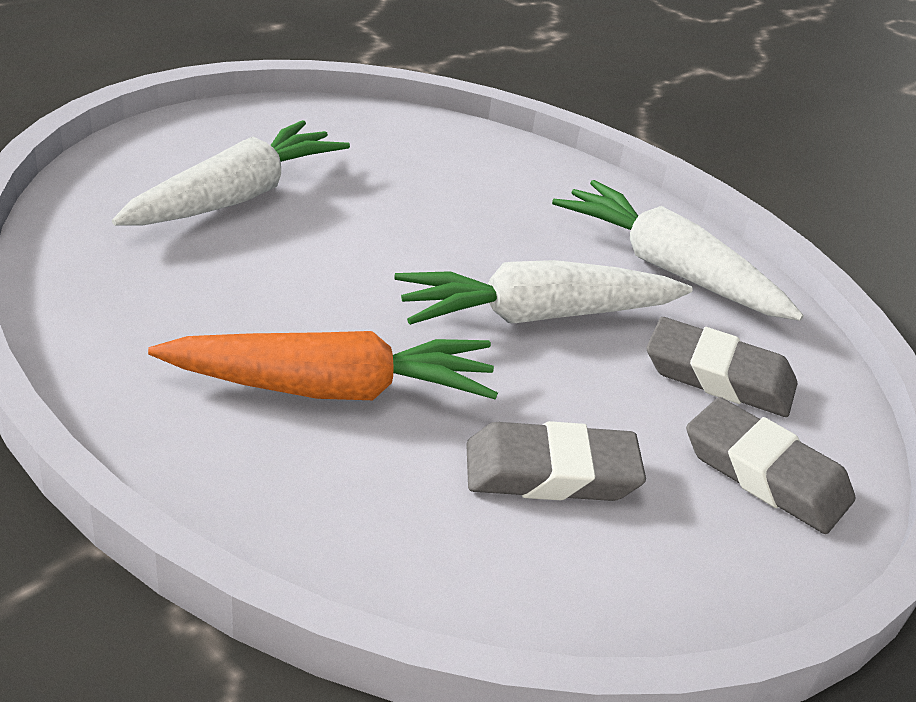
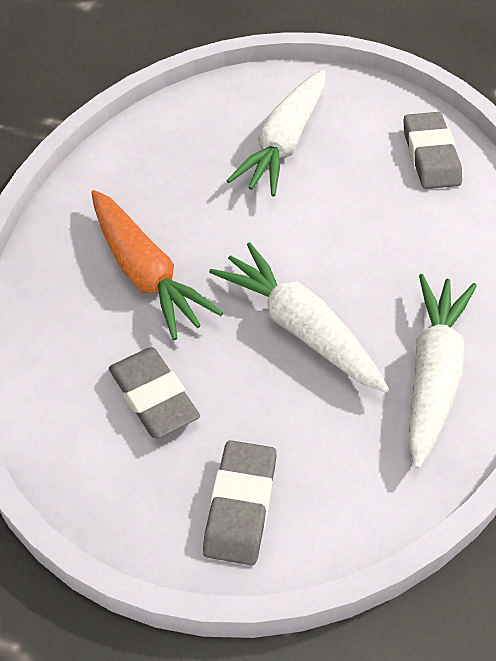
camera: 65 degrees right, 15 degrees up
(237, 197) = (284, 144): white carrot -> white carrot turned 105 degrees clockwise
(718, 376) = (325, 448): grey eraser -> grey eraser (430, 156)

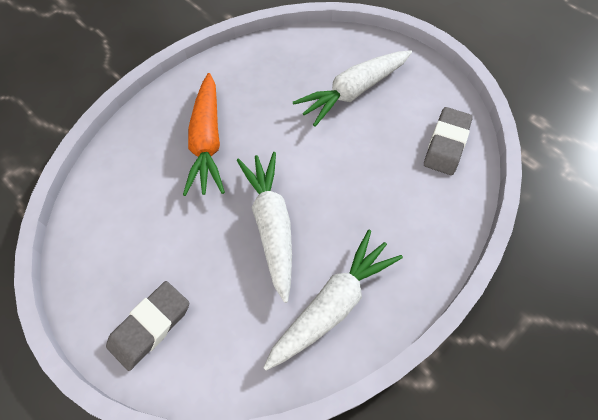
camera: 30 degrees right, 10 degrees up
(154, 397) = (154, 225): grey eraser -> none

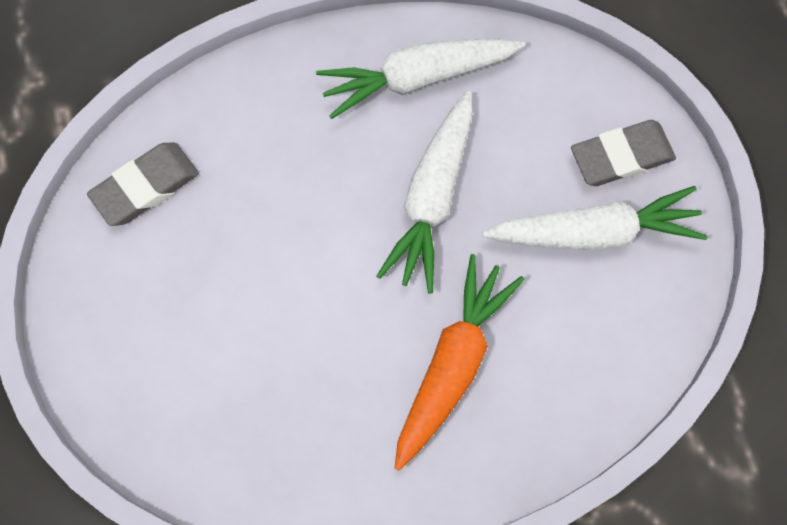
camera: 150 degrees left, 10 degrees up
(353, 92) = (201, 335): white carrot -> white carrot (594, 232)

